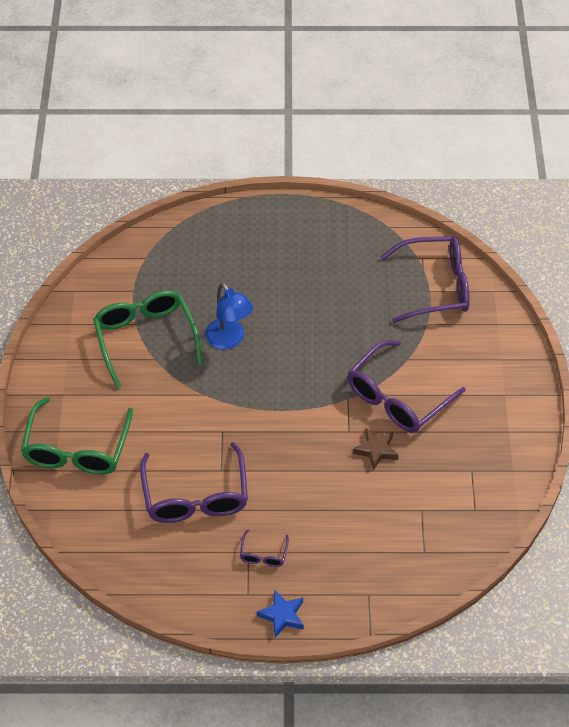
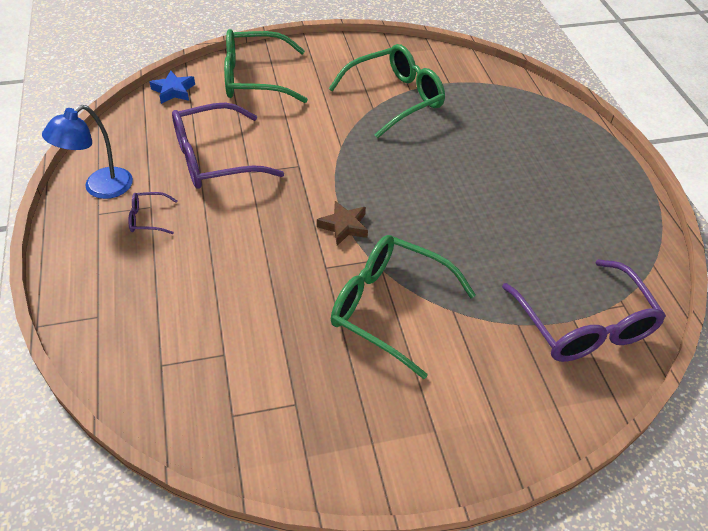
camera: 75 degrees right, 5 degrees down
(229, 340) = (417, 154): blue lamp -> blue lamp (100, 188)
(282, 616) = (70, 244): blue star -> blue star (173, 91)
(376, 450) = (304, 297): brown star -> brown star (344, 226)
(397, 398) = (389, 307): purple glasses -> green glasses

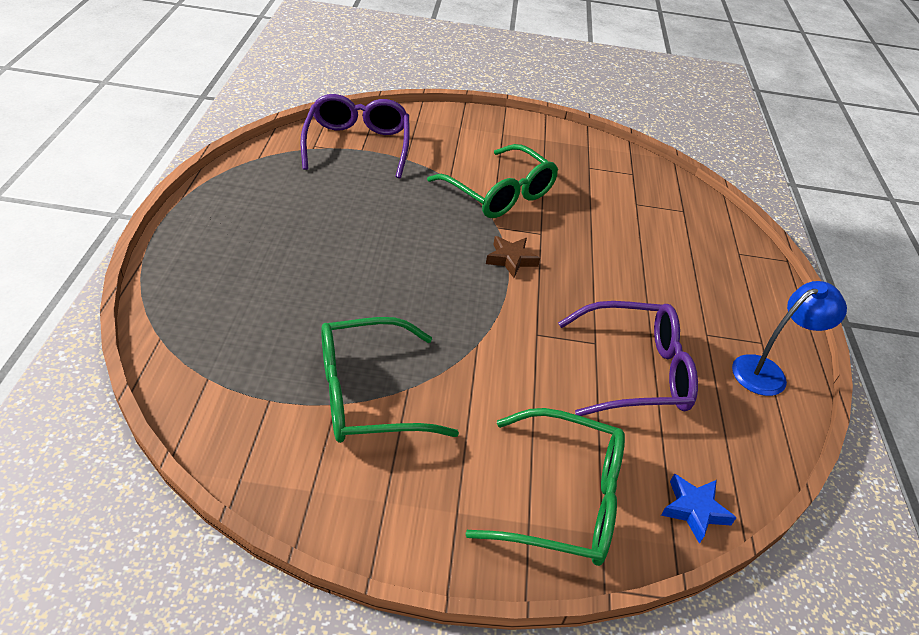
camera: 165 degrees left, 5 degrees down
(148, 218) = (708, 322): purple glasses -> none

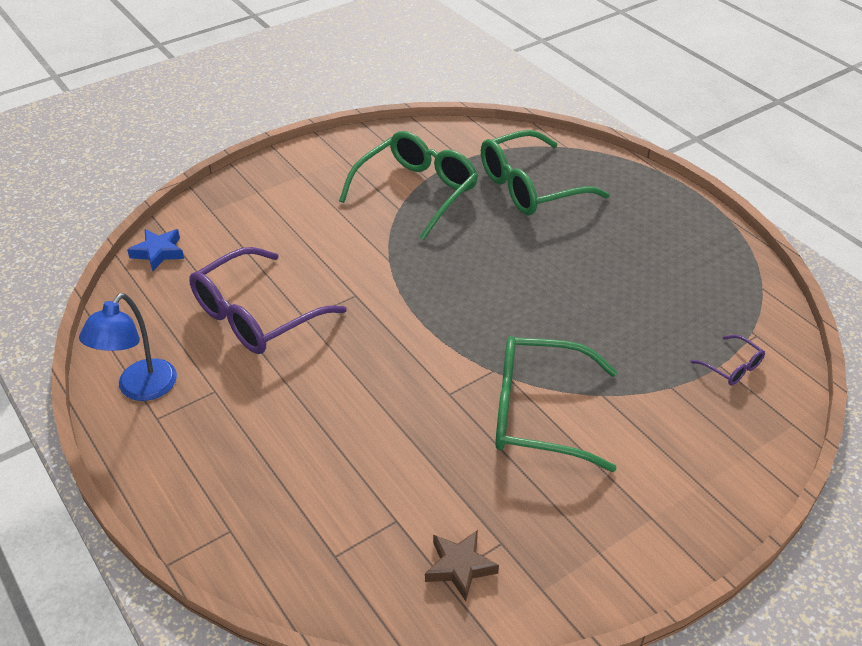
camera: 145 degrees right, 0 degrees up
(357, 145) = (732, 367): purple glasses -> purple glasses, size x0.44
(511, 259) = (443, 345): brown star -> brown star (459, 567)
(564, 500) = (246, 212): green glasses -> green glasses (530, 187)

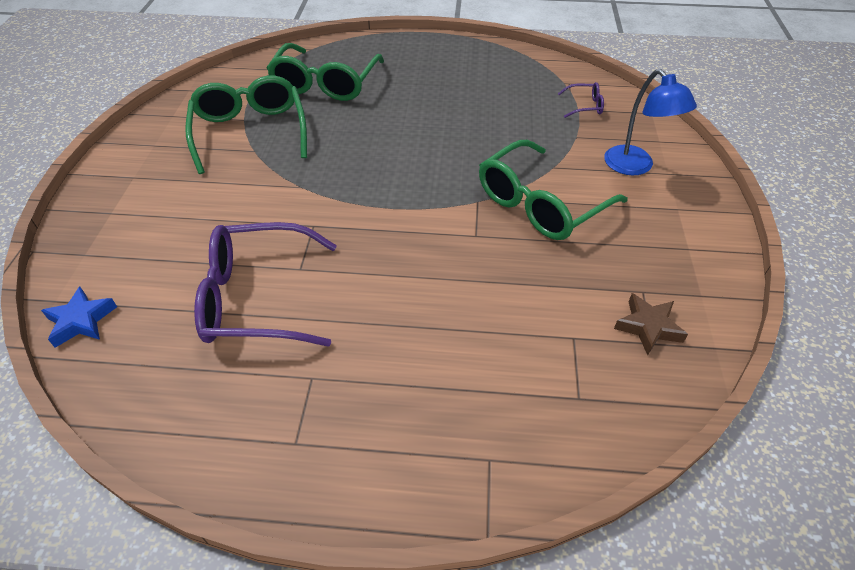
camera: 50 degrees left, 5 degrees up
(140, 389) = (242, 436): blue lamp -> blue lamp (635, 167)
(255, 316) = (257, 298): purple glasses -> purple glasses turned 90 degrees clockwise

